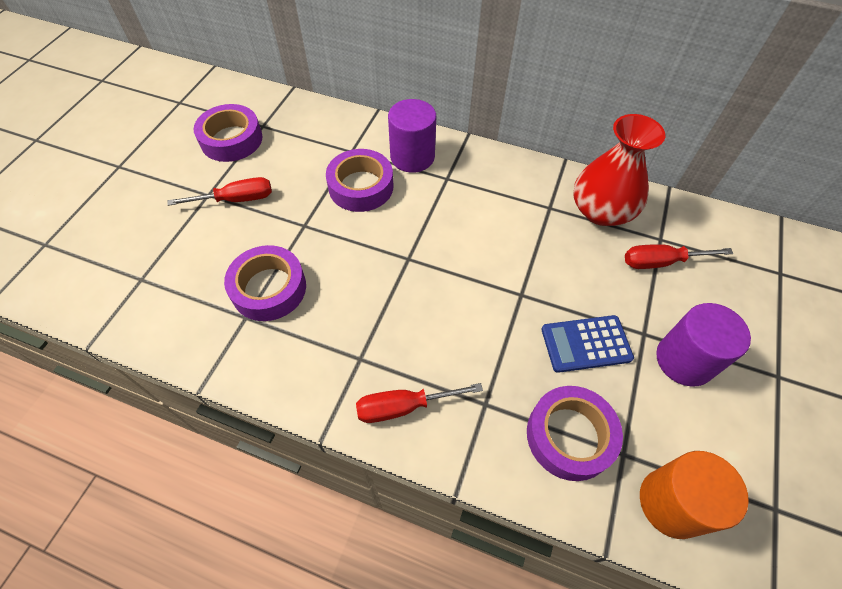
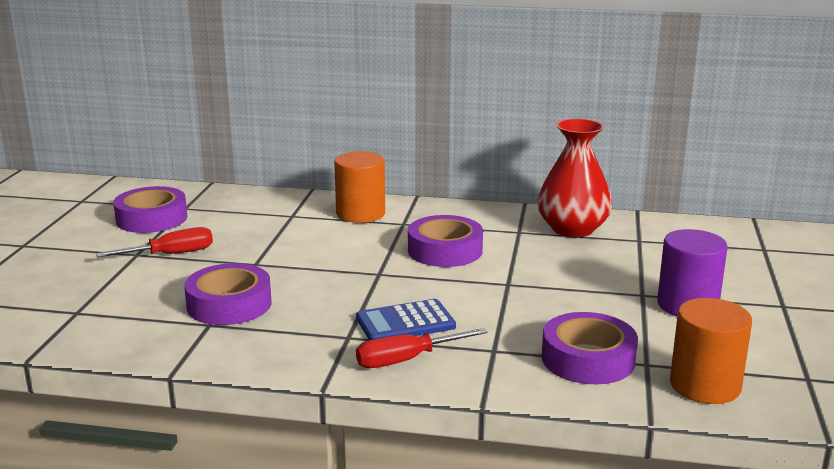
camera: 10 degrees left, 35 degrees down
(361, 186) = (310, 235): purple tape -> purple tape (445, 250)
(412, 157) = (360, 214): purple cylinder -> orange cylinder
(586, 344) = (585, 305): blue calculator -> blue calculator (405, 322)
(661, 262) = (644, 252): red screwdriver -> none

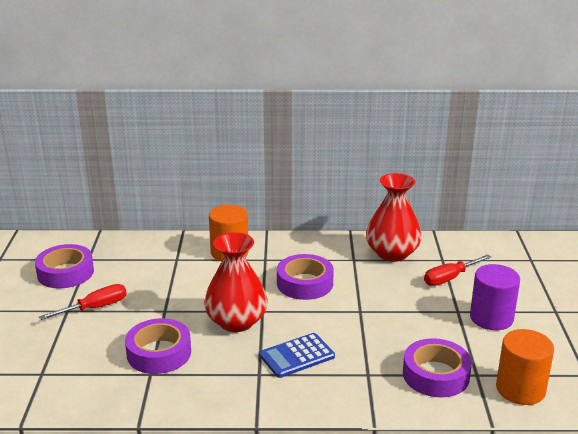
camera: 10 degrees left, 5 degrees up
(341, 281) = (236, 321): none -> red vase
(407, 360) = (309, 390): red screwdriver -> red screwdriver (450, 278)

